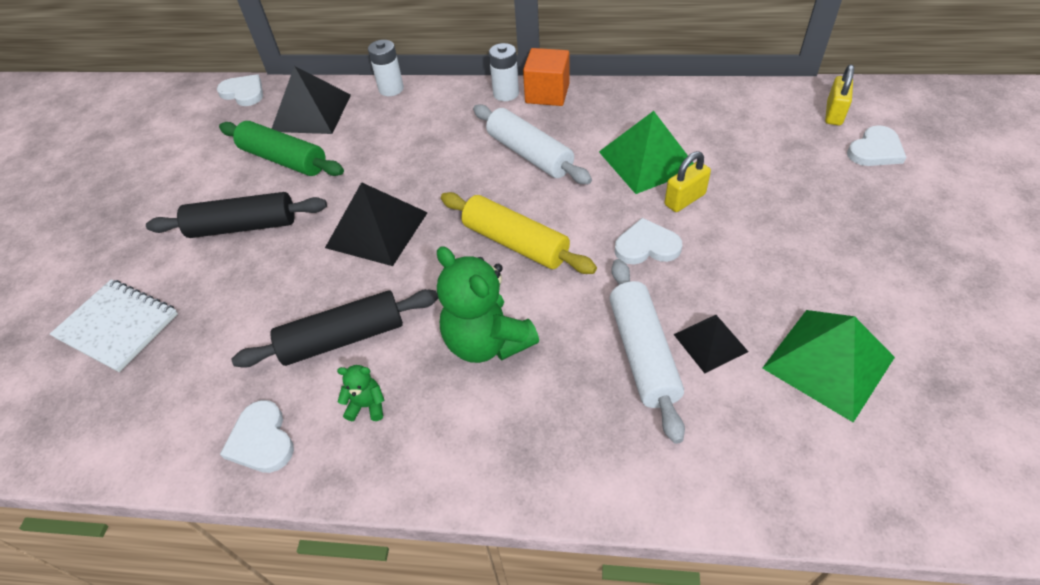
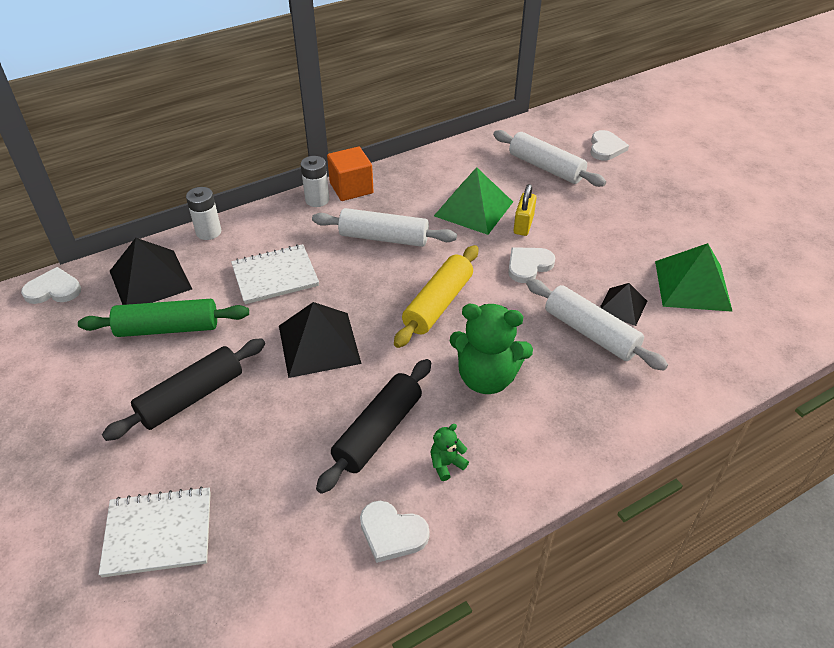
camera: 40 degrees left, 5 degrees down
(403, 150) = (275, 276): none -> white notebook
(515, 243) = (438, 304): yellow rolling pin -> yellow rolling pin turned 60 degrees counterclockwise
(774, 146) = (546, 167): none -> white rolling pin
(834, 114) = (561, 133): yellow padlock -> none

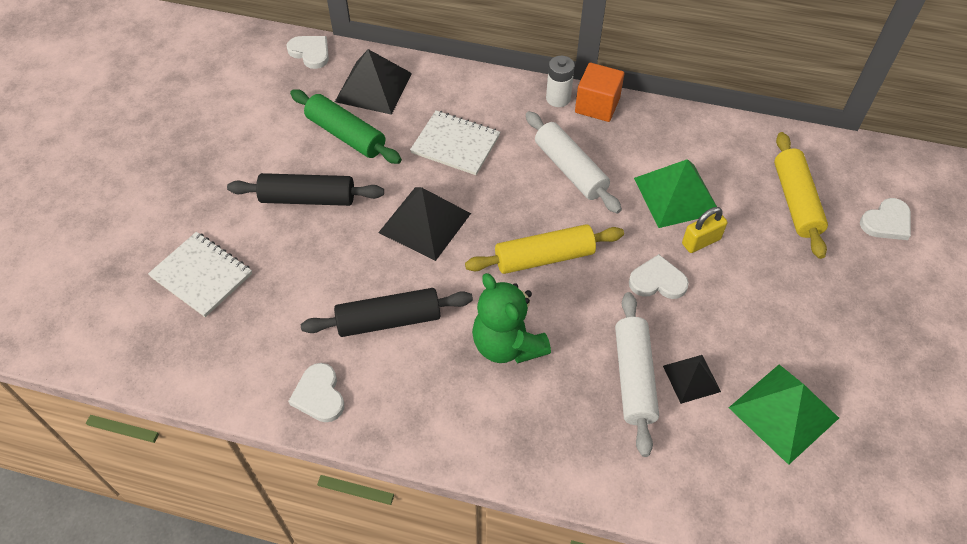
camera: 45 degrees right, 10 degrees up
(208, 232) = (450, 73): white battery -> none
(446, 464) = (404, 381): green teddy bear -> none
(546, 167) = (795, 201): white rolling pin -> yellow rolling pin

